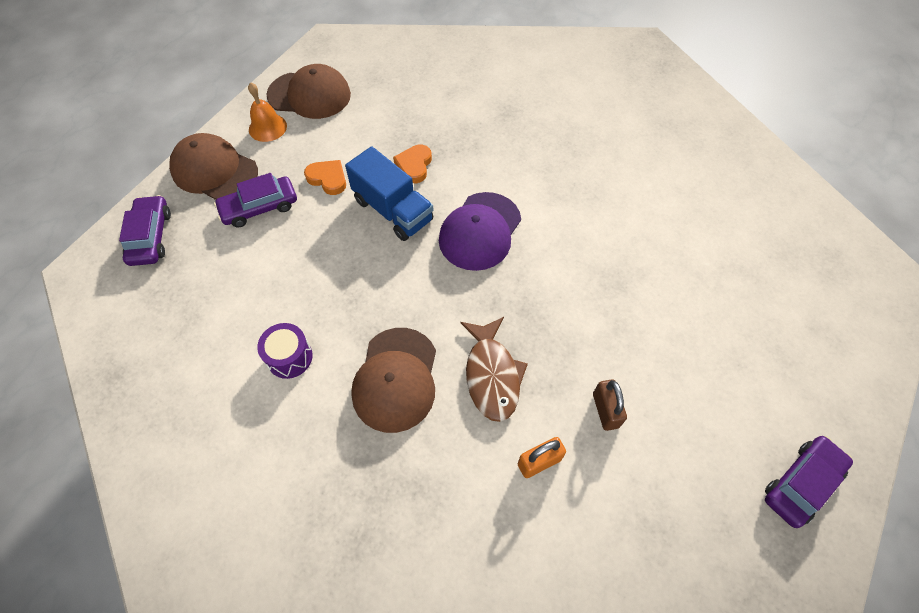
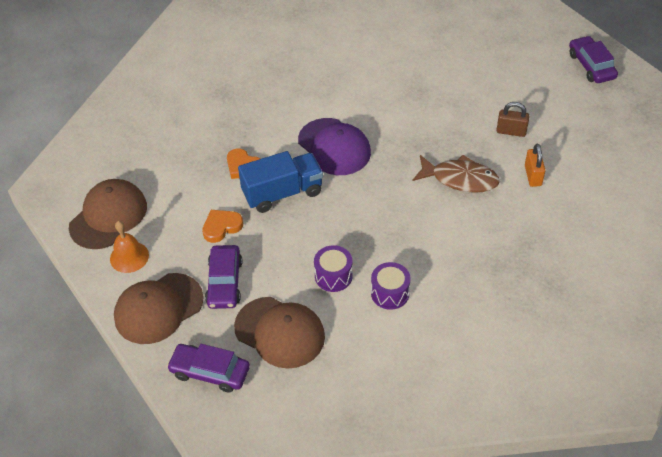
camera: 65 degrees left, 10 degrees down
(296, 295) = (333, 276): none -> purple drum
(396, 379) = (439, 233): brown cap -> brown cap (280, 332)

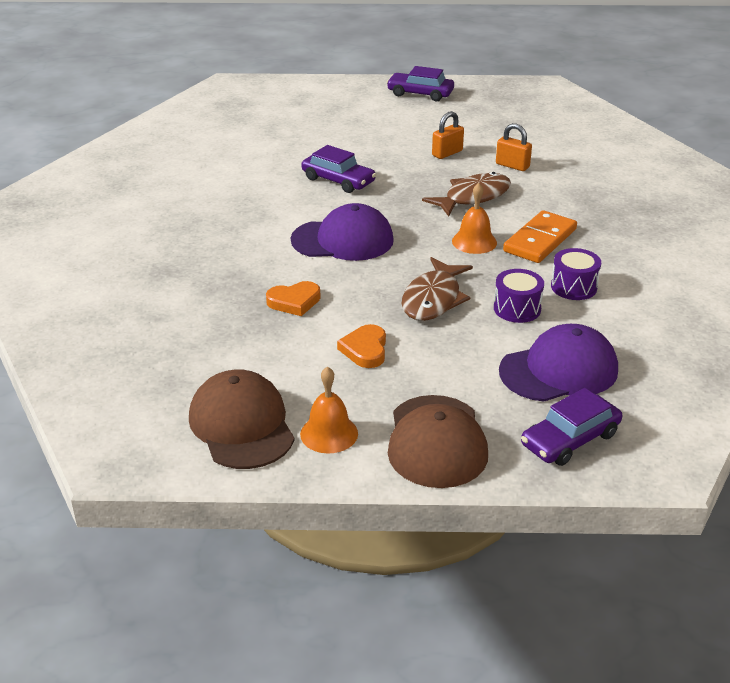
camera: 55 degrees left, 15 degrees down
(224, 282) = (449, 379): purple car -> purple car (338, 180)
(280, 332) = (559, 370): brown cap -> purple cap
(282, 193) = (366, 293): blue truck -> none
(306, 228) = (433, 299): none -> brown fish
(398, 211) = (474, 242): none -> orange bell
(436, 245) = (540, 240): none -> orange domino
(511, 131) = (447, 153): brown padlock -> orange padlock

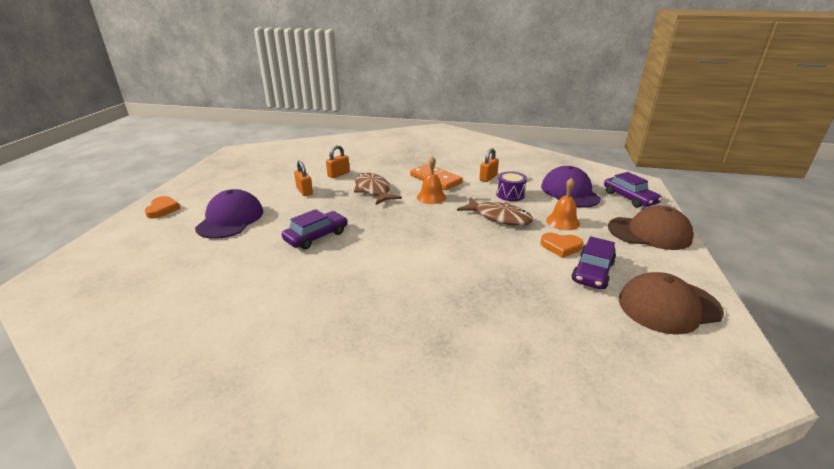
camera: 80 degrees left, 5 degrees down
(294, 301) = (500, 271): orange heart -> orange heart (162, 209)
(329, 433) = (660, 268): orange bell -> orange bell (562, 221)
(343, 240) = (414, 242): purple cap -> purple cap (230, 219)
(420, 93) = (196, 189): purple car -> purple car (592, 272)
(573, 287) = (488, 178): purple drum -> orange padlock

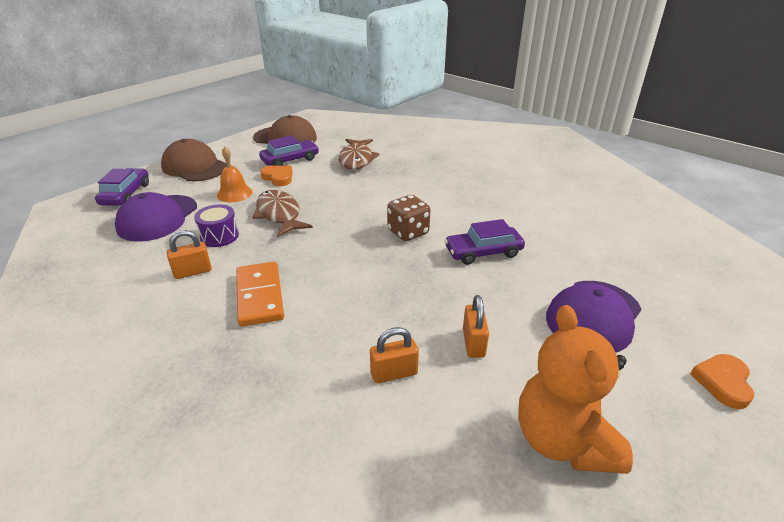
camera: 150 degrees left, 5 degrees up
(256, 176) = (563, 440): none -> orange teddy bear
(373, 190) = (368, 304): brown fish -> brown fish (356, 159)
(386, 234) = (408, 232): none -> brown dice
(431, 197) = (308, 264): orange bell -> none

